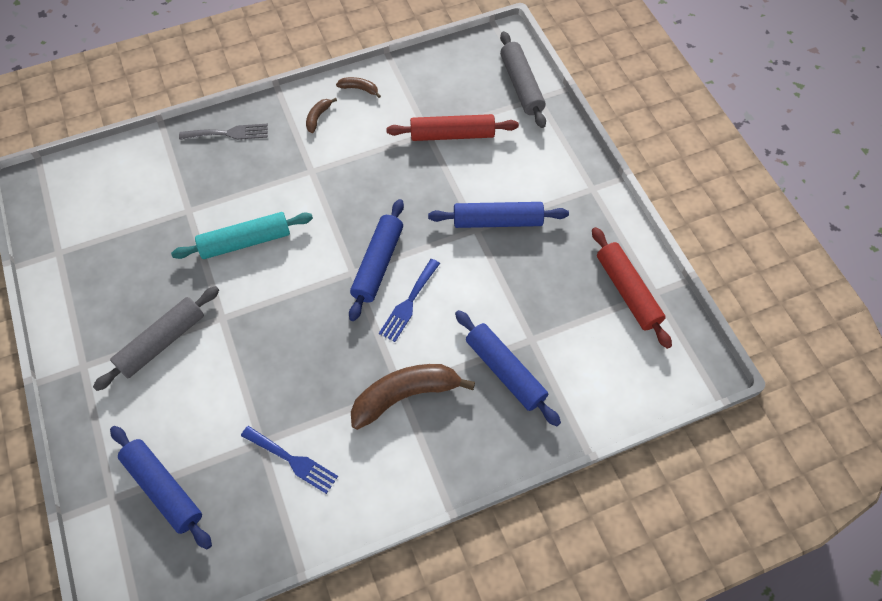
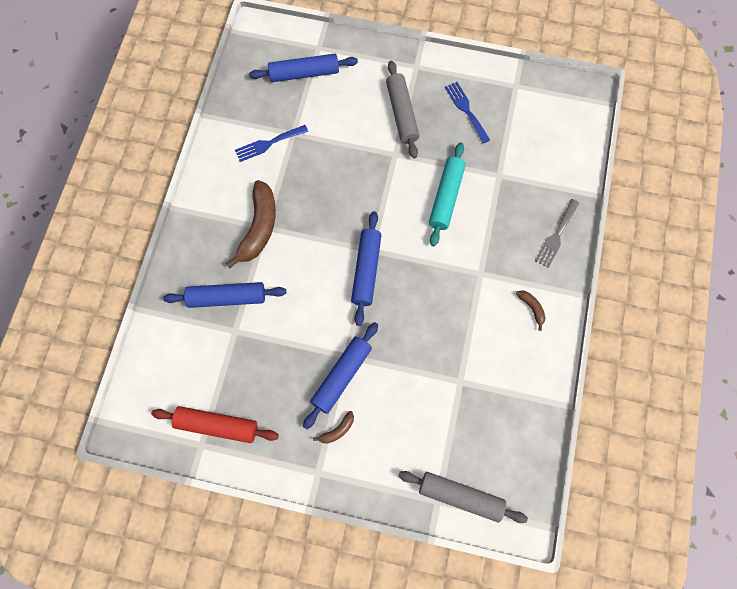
camera: 125 degrees right, 10 degrees up
(359, 89) = (543, 358): brown banana -> brown banana (337, 430)
(378, 264) = (366, 270): blue rolling pin -> blue rolling pin turned 45 degrees clockwise
(409, 303) = (321, 271): blue fork -> blue fork (466, 110)
(452, 135) = (445, 399): red rolling pin -> none

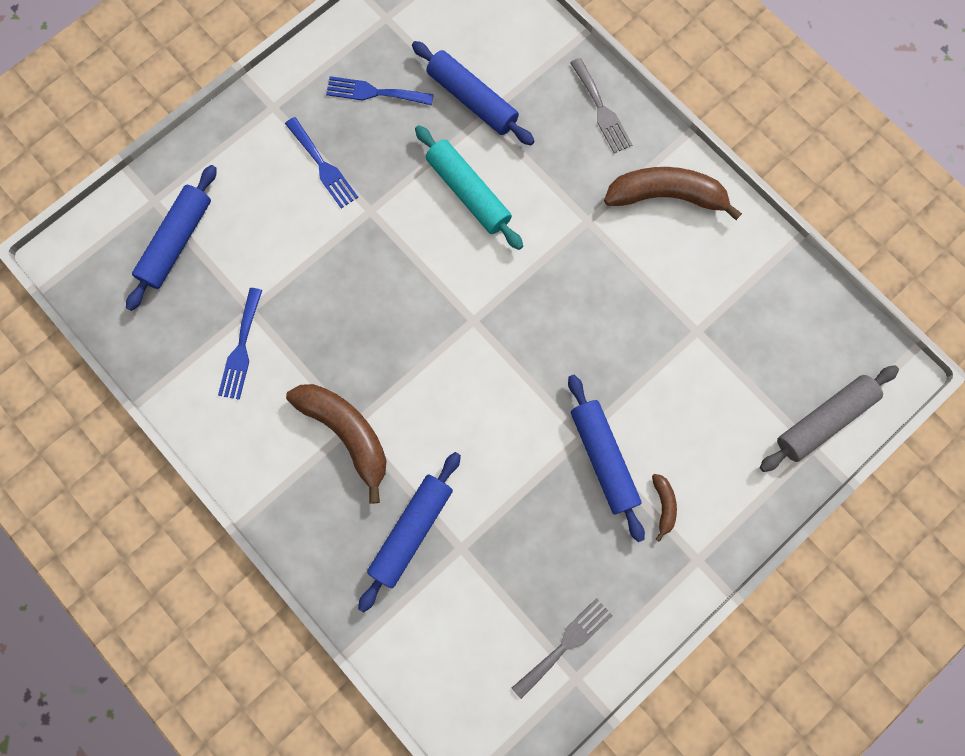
camera: 55 degrees left, 5 degrees up
(217, 426) = (565, 644): red rolling pin -> grey fork
(366, 270) = (494, 344): blue rolling pin -> blue rolling pin (472, 100)
(402, 113) = (323, 166): grey rolling pin -> blue fork
(531, 308) = (666, 196): brown banana -> brown banana, size x2.19

